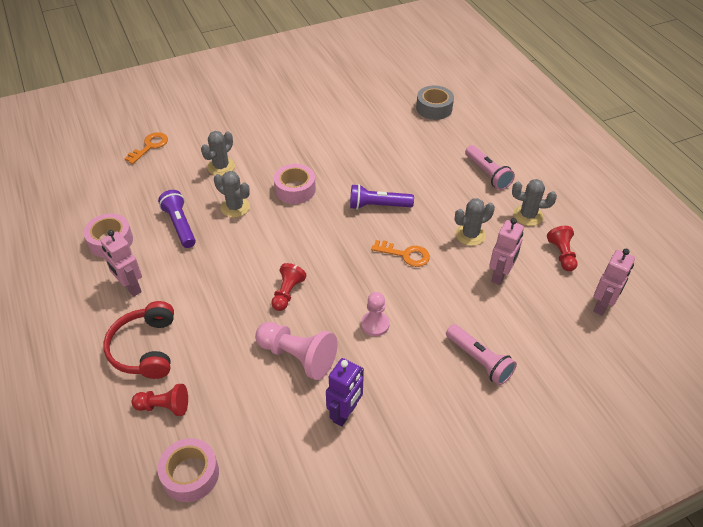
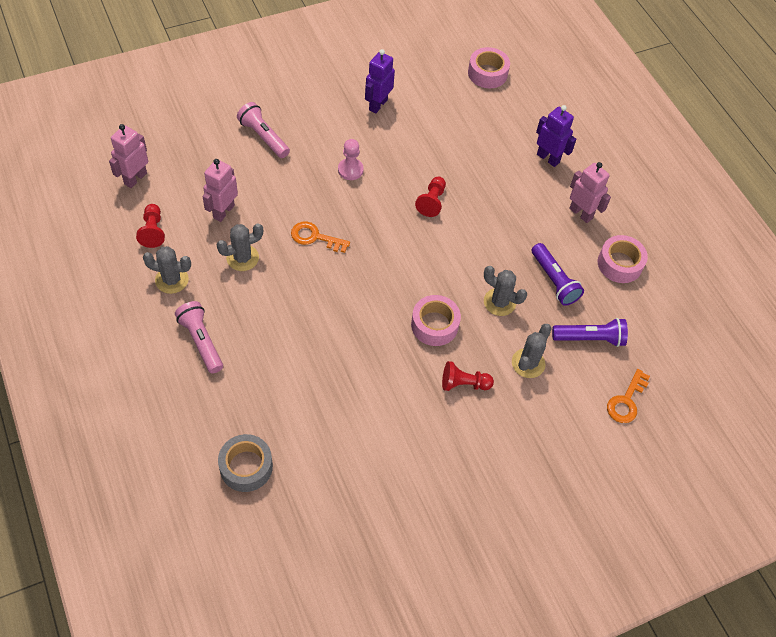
camera: 175 degrees right, 10 degrees up
(145, 348) = (548, 158): red headphones -> purple robot
(164, 406) = (519, 115): red pawn -> red pawn (463, 384)
(297, 357) = (417, 146): pink pawn -> none
(378, 206) = (339, 299): purple flashlight -> purple flashlight (590, 338)

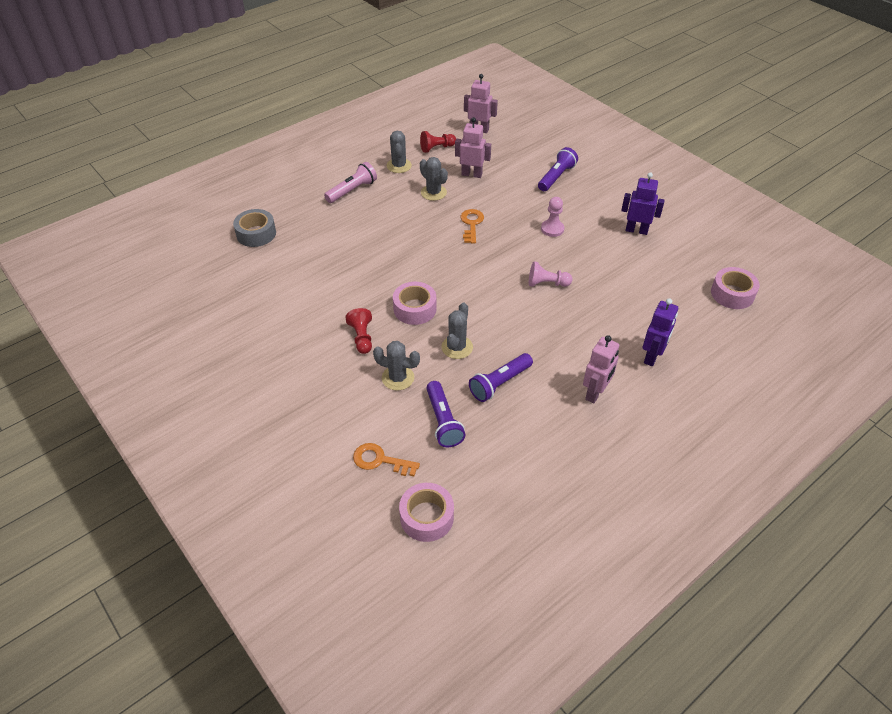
camera: 80 degrees right, 10 degrees down
(263, 137) = (556, 177): pink flashlight -> purple flashlight
(431, 202) = (547, 283): red pawn -> pink pawn
(619, 264) = (546, 434): pink tape -> pink tape (427, 517)

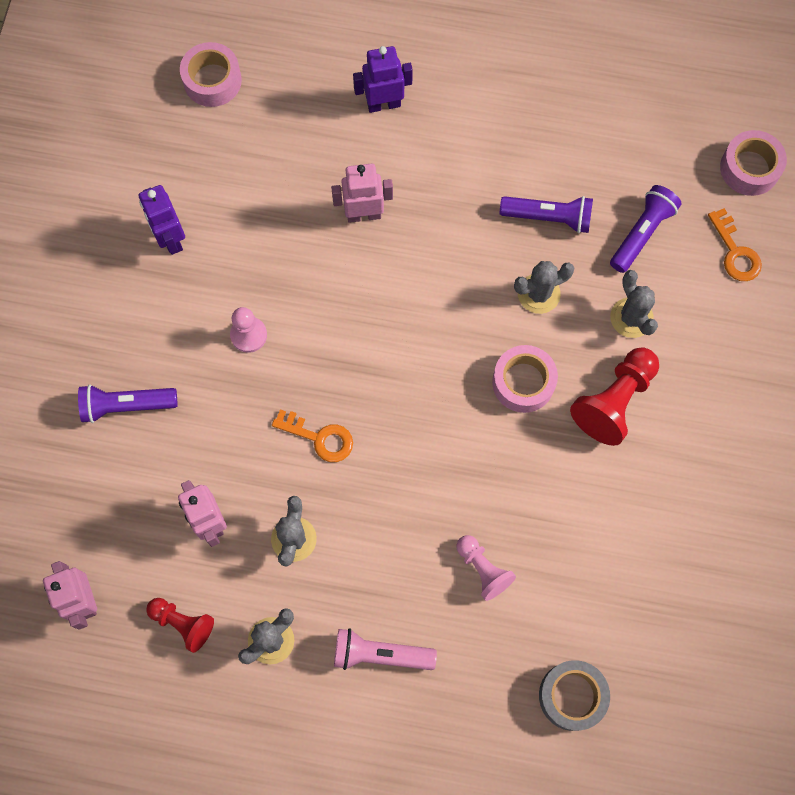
camera: 130 degrees left, 25 degrees up
(362, 337) = (614, 401): red pawn -> red pawn, size x1.61
(471, 224) = (319, 438): orange key -> orange key turned 120 degrees counterclockwise
(547, 283) = (357, 274): pink pawn -> pink pawn (483, 569)
(595, 393) = (481, 125): pink robot -> pink robot (364, 214)

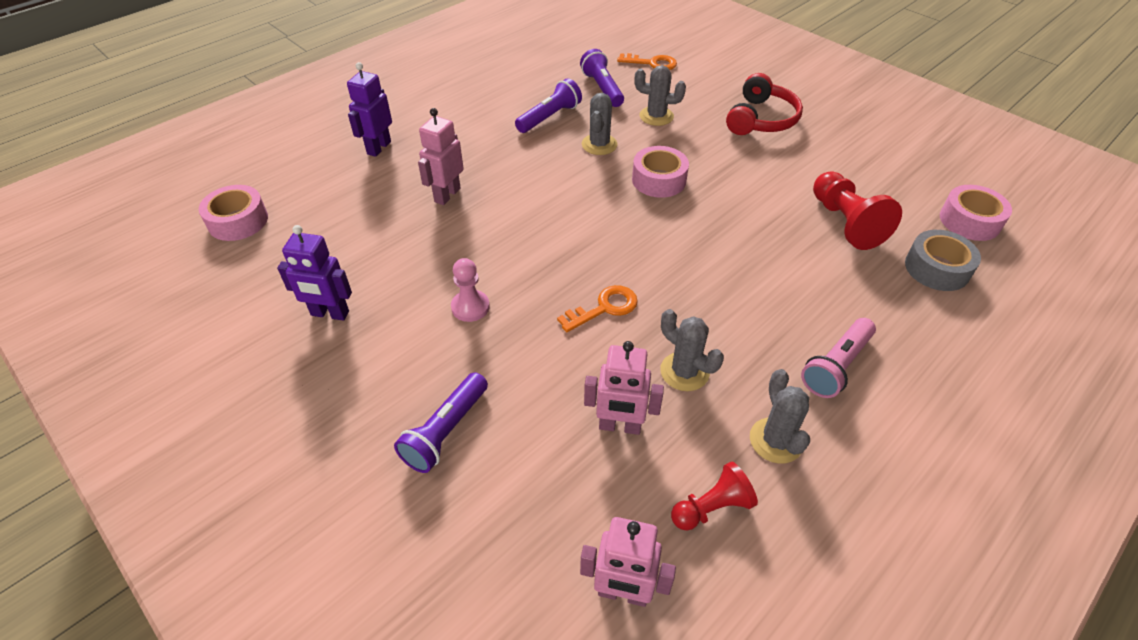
camera: 55 degrees left, 25 degrees down
(483, 569) = (796, 267): pink pawn -> none
(614, 401) = (710, 148): red pawn -> red pawn (845, 223)
(709, 425) = (761, 119): none -> red headphones
(749, 168) = (604, 38): pink tape -> pink tape (969, 221)

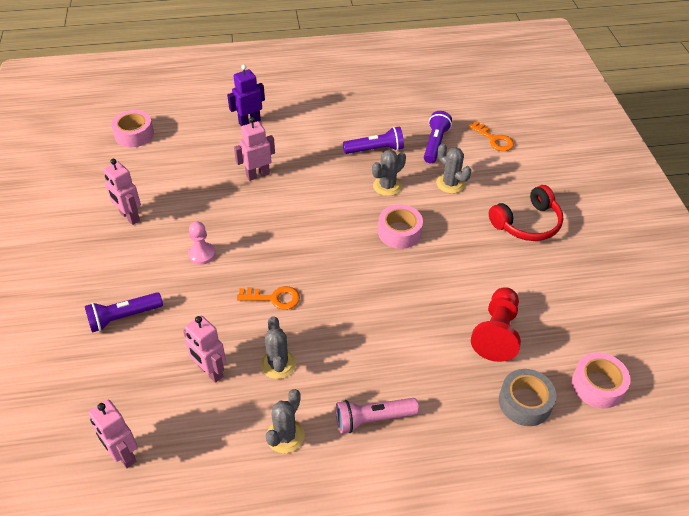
camera: 35 degrees right, 0 degrees up
(330, 314) = (129, 217): purple robot -> pink robot
(712, 507) = (210, 446): red pawn -> none

